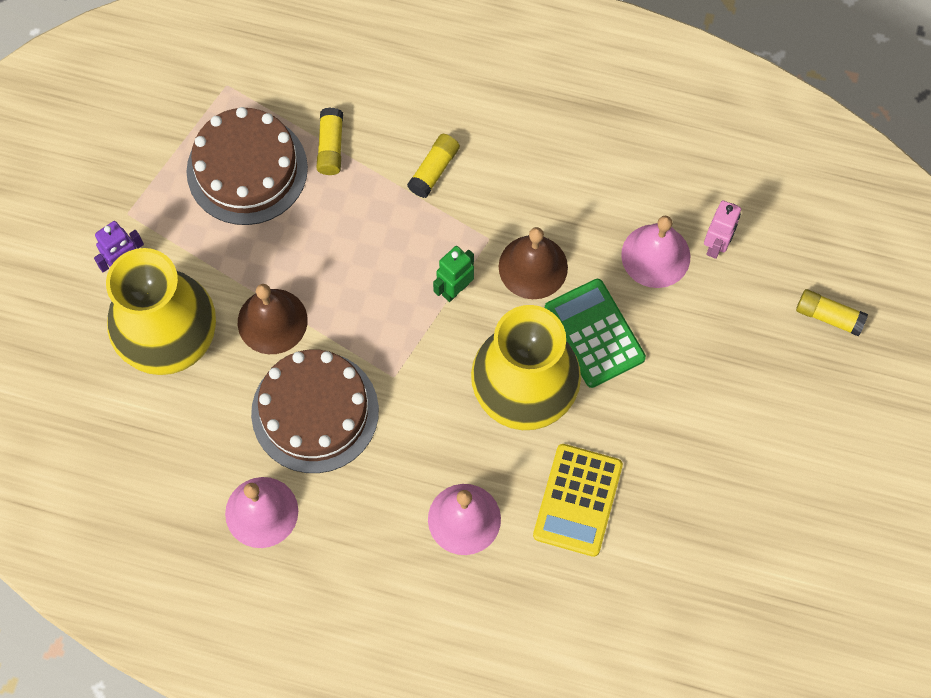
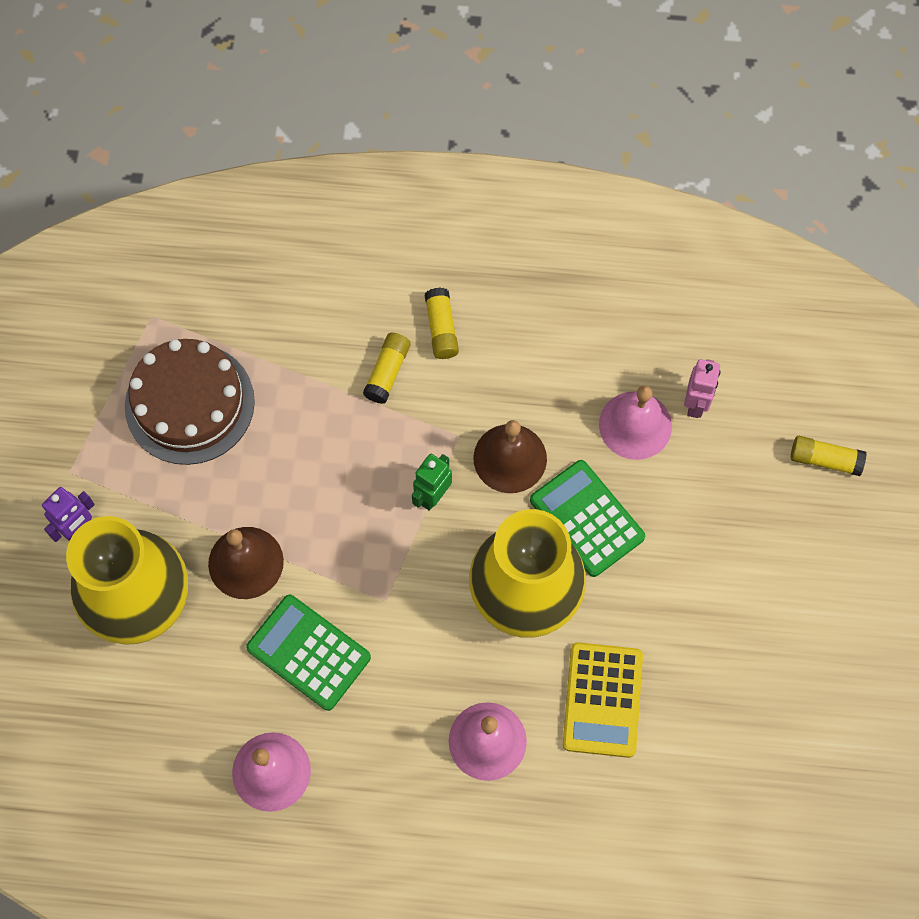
camera: 10 degrees left, 0 degrees up
(315, 411) = (308, 652): brown cake -> green calculator
(330, 147) = (274, 365): yellow glue stick -> yellow glue stick (441, 328)

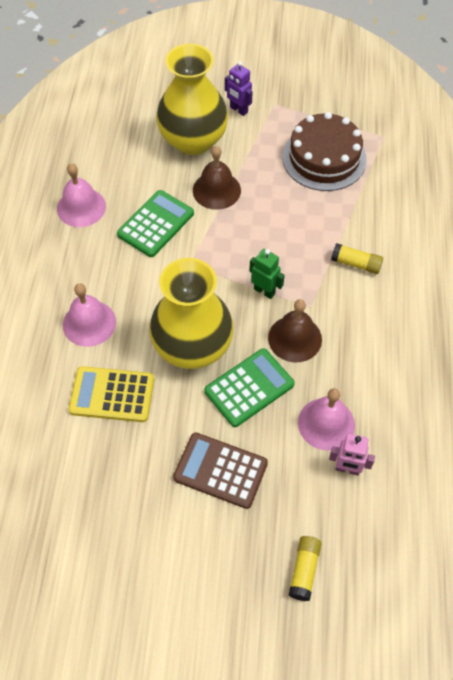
camera: 90 degrees right, 10 degrees down
(441, 328) = (393, 296): yellow glue stick -> none
(706, 555) = (220, 470): none -> brown calculator

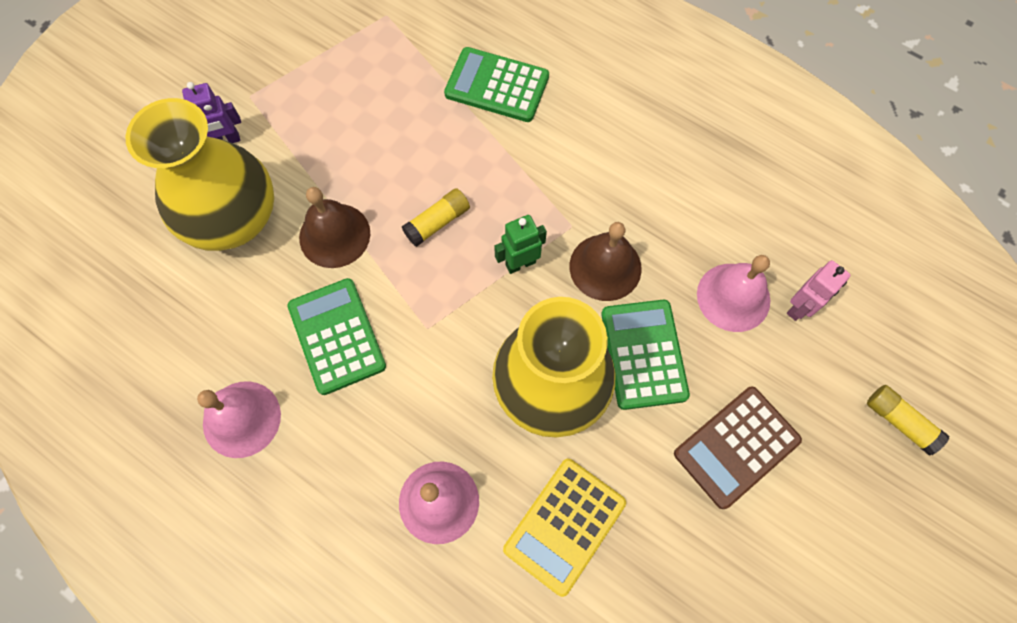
camera: 60 degrees left, 10 degrees up
(324, 158) = (372, 91): brown cake -> none
(356, 263) = (543, 146): yellow glue stick -> yellow glue stick (437, 222)
(380, 218) = (497, 85): none -> green calculator

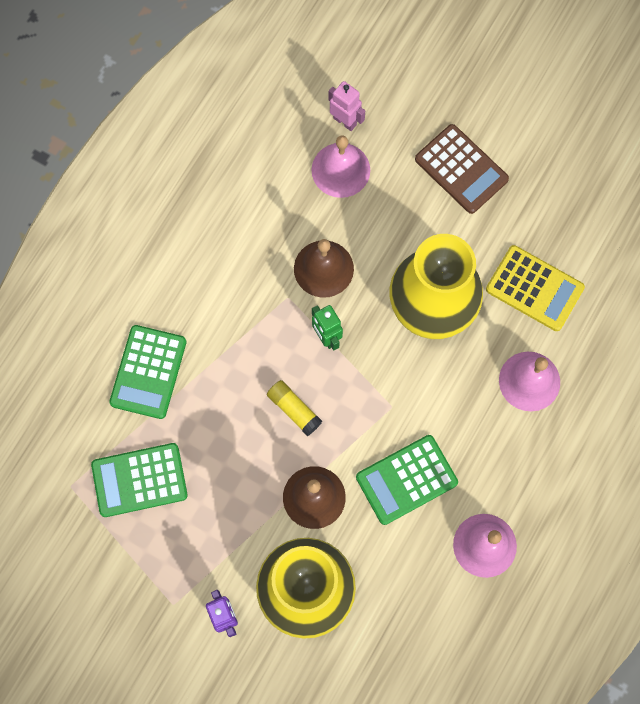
camera: 95 degrees left, 5 degrees up
(643, 354) = (396, 236): green calculator -> green calculator (139, 480)
(899, 422) = (428, 57): yellow glue stick -> none

